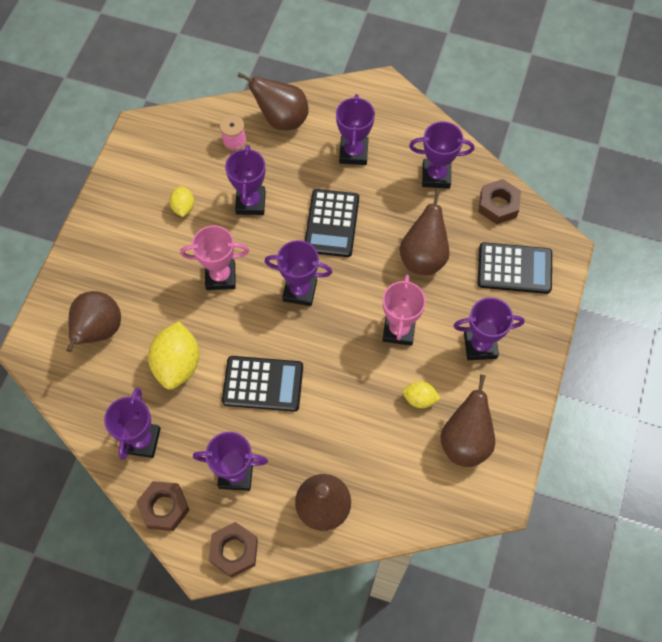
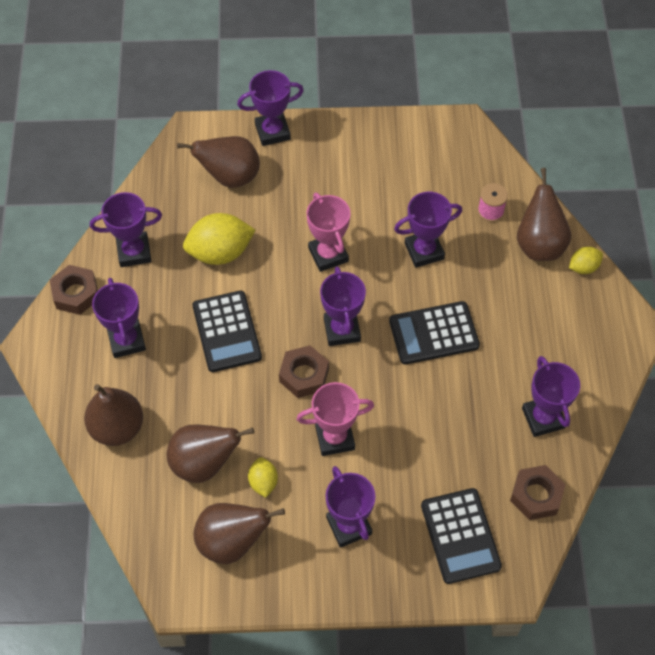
camera: 70 degrees right, 5 degrees down
(183, 207) = (391, 195): yellow lemon -> yellow lemon (583, 267)
(234, 551) = (52, 365): brown nut -> brown nut (304, 375)
(353, 153) = (531, 326): purple trophy -> purple trophy (272, 132)
(423, 257) = (433, 435): brown pear -> brown pear (204, 463)

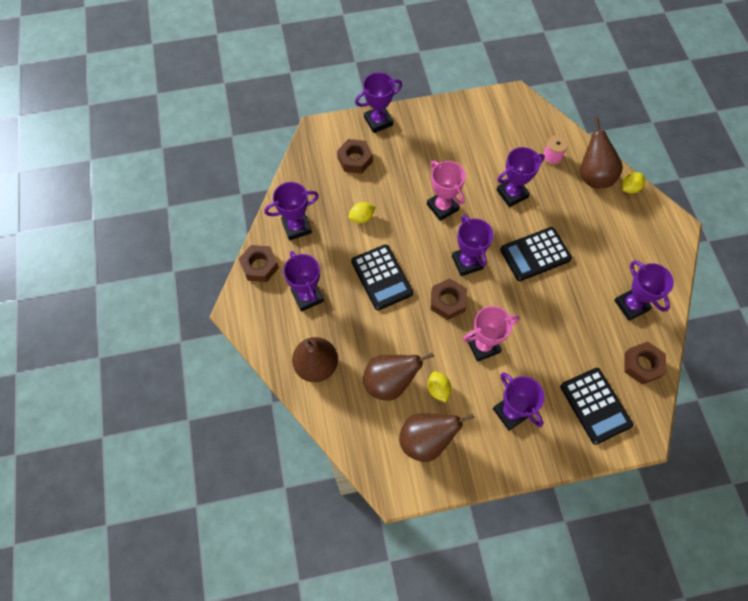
camera: 10 degrees left, 5 degrees up
(220, 252) = (362, 217): yellow lemon -> yellow lemon, size x0.53
(230, 177) = (355, 159): brown pear -> brown nut

